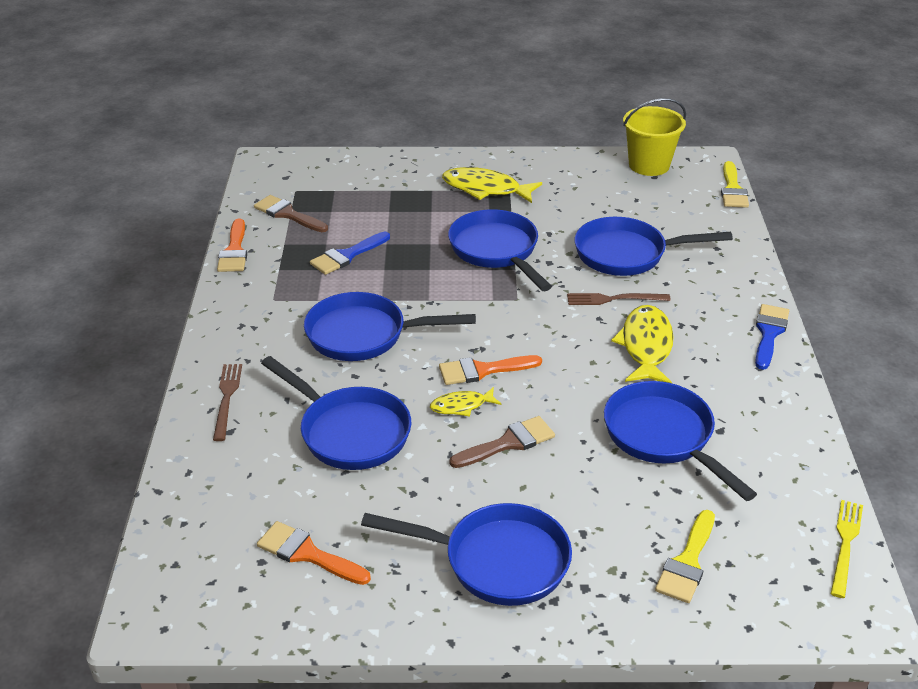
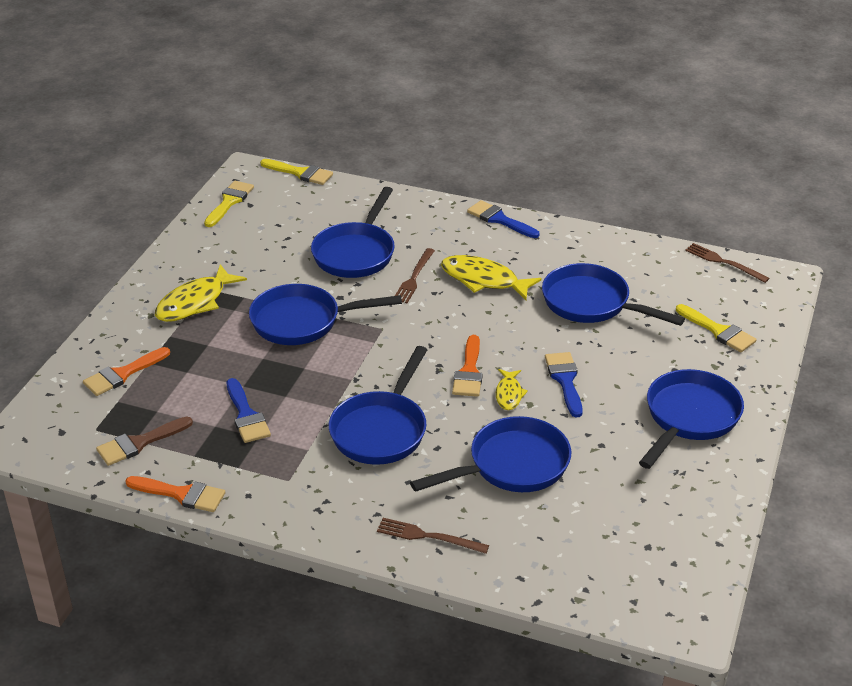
camera: 70 degrees left, 0 degrees up
(307, 554) = (648, 518): orange brush -> orange brush (122, 374)
(508, 443) = (565, 380): brown brush -> blue brush
(649, 165) = (229, 202): yellow bucket -> yellow brush
(663, 437) = (591, 303): blue pan -> blue pan turned 45 degrees clockwise
(845, 544) = (724, 262): yellow fork -> brown fork

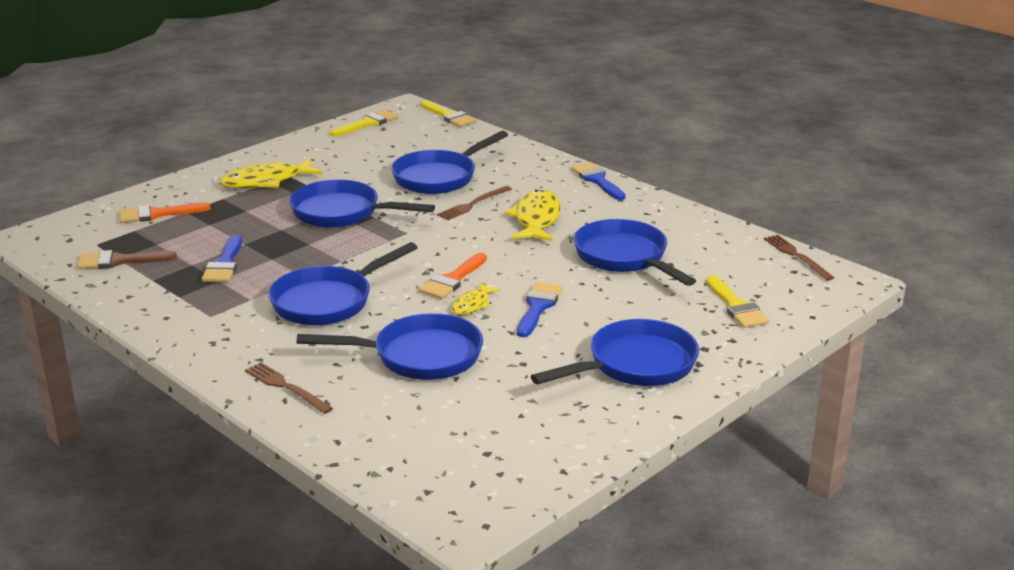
camera: 25 degrees right, 10 degrees down
(181, 494) = (114, 303): orange brush -> none
(484, 280) = (536, 219): yellow fish -> yellow fish turned 45 degrees clockwise

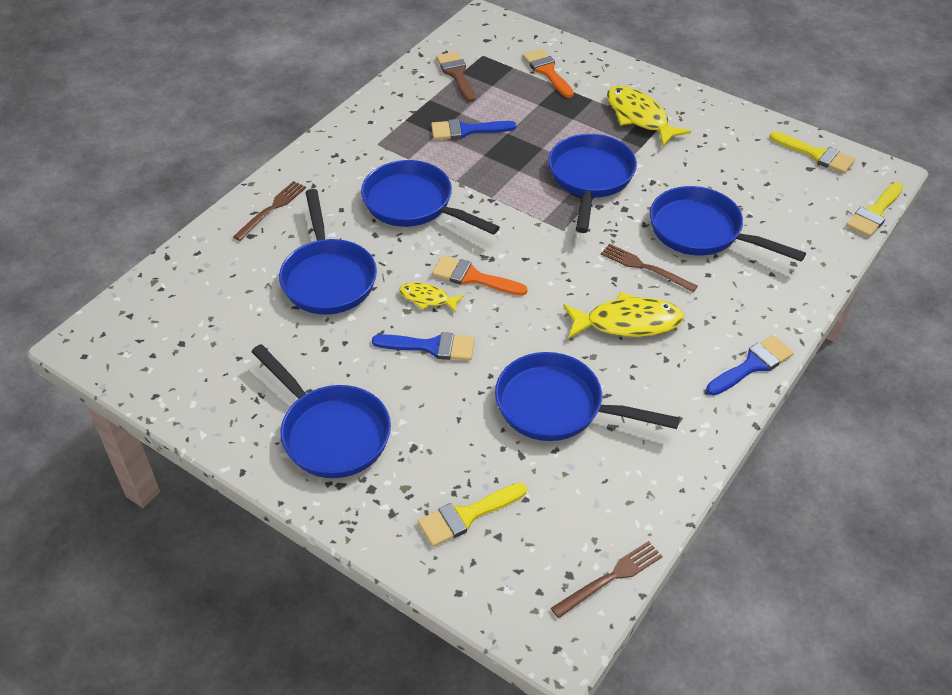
camera: 80 degrees right, 20 degrees up
(624, 257) = (557, 406): blue pan -> blue pan turned 120 degrees counterclockwise

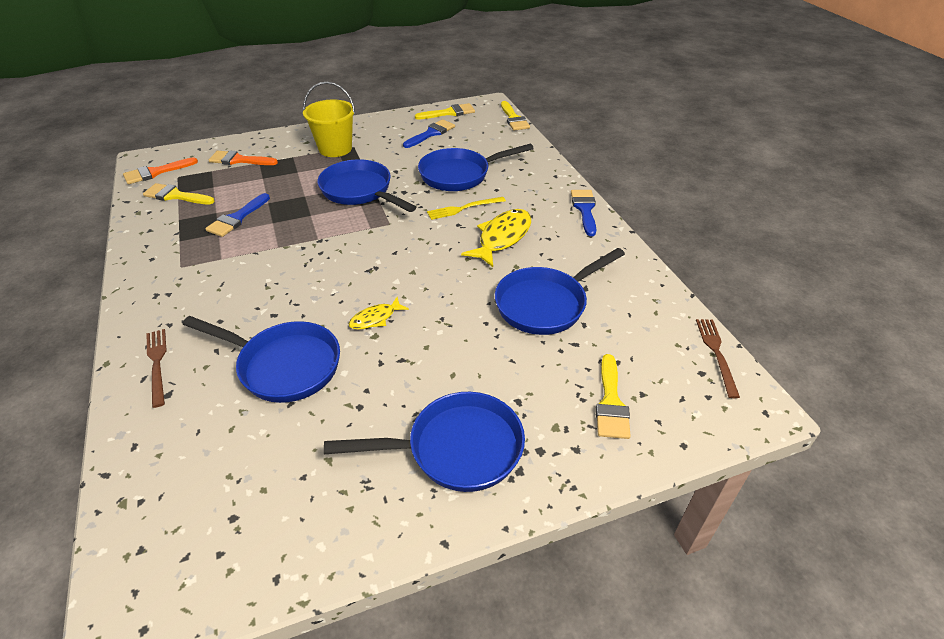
camera: 55 degrees left, 5 degrees down
(414, 204) = (271, 278): blue pan -> none
(431, 346) = (426, 340): blue brush -> blue brush (431, 133)
(456, 74) = (175, 196): brown brush -> yellow brush
(473, 277) = (382, 285): orange brush -> orange brush (155, 172)
(639, 117) = (335, 149): yellow fish -> yellow bucket
(645, 267) = (463, 208): brown fork -> yellow fork

